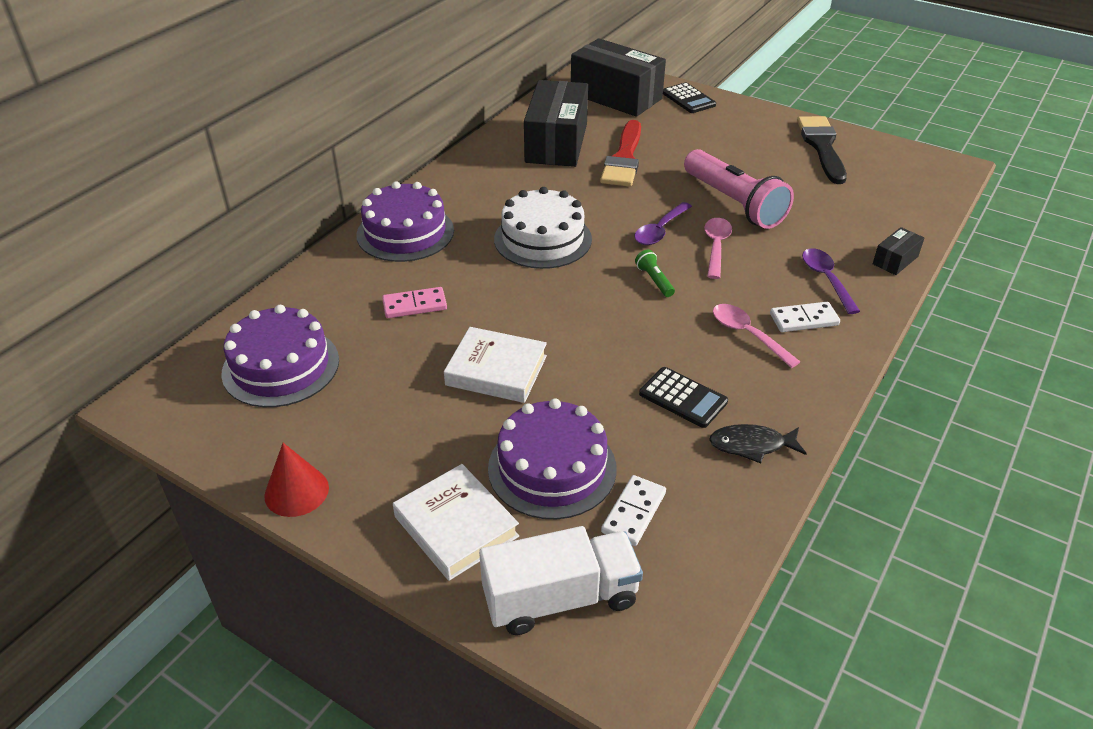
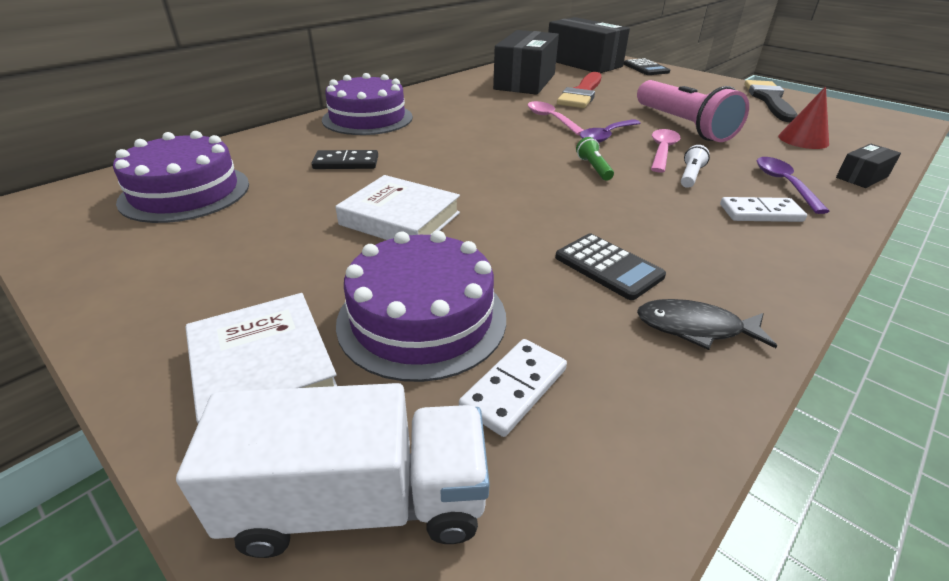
camera: 10 degrees right, 5 degrees down
(296, 491) = (104, 302): red cone -> red cone (803, 140)
(414, 305) = (346, 163): pink domino -> black domino
(542, 239) = (491, 132): white cake -> none
(743, 279) = (690, 176): none -> white flashlight
(747, 334) = (693, 219): pink spoon -> pink spoon (551, 119)

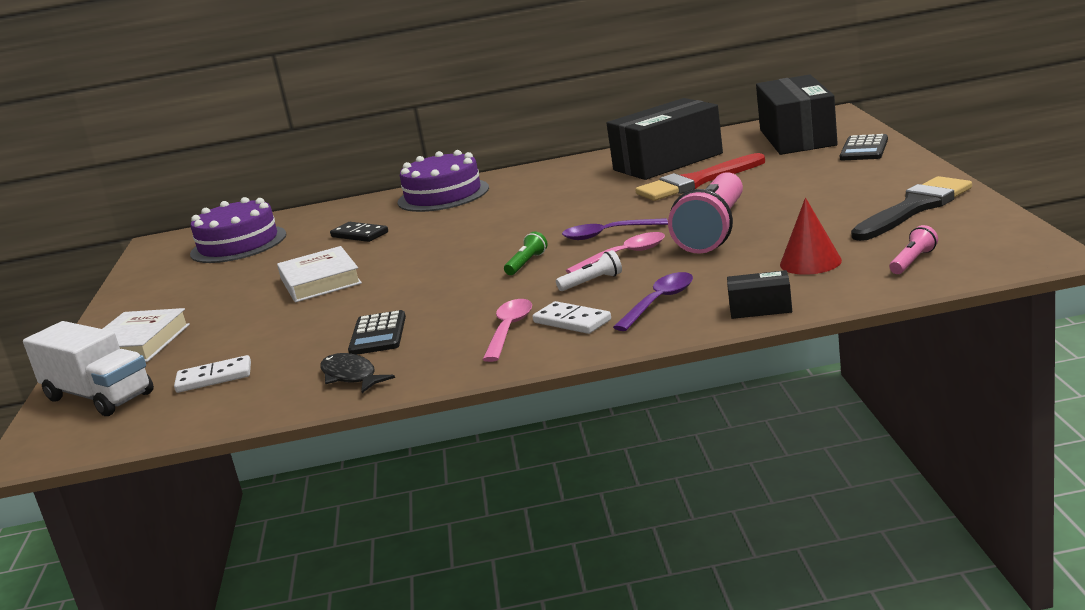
camera: 45 degrees right, 15 degrees down
(422, 318) = (232, 339): purple cake -> none
(551, 119) = (595, 211): pink spoon -> pink spoon (509, 330)
(858, 132) = (913, 261): none -> pink flashlight

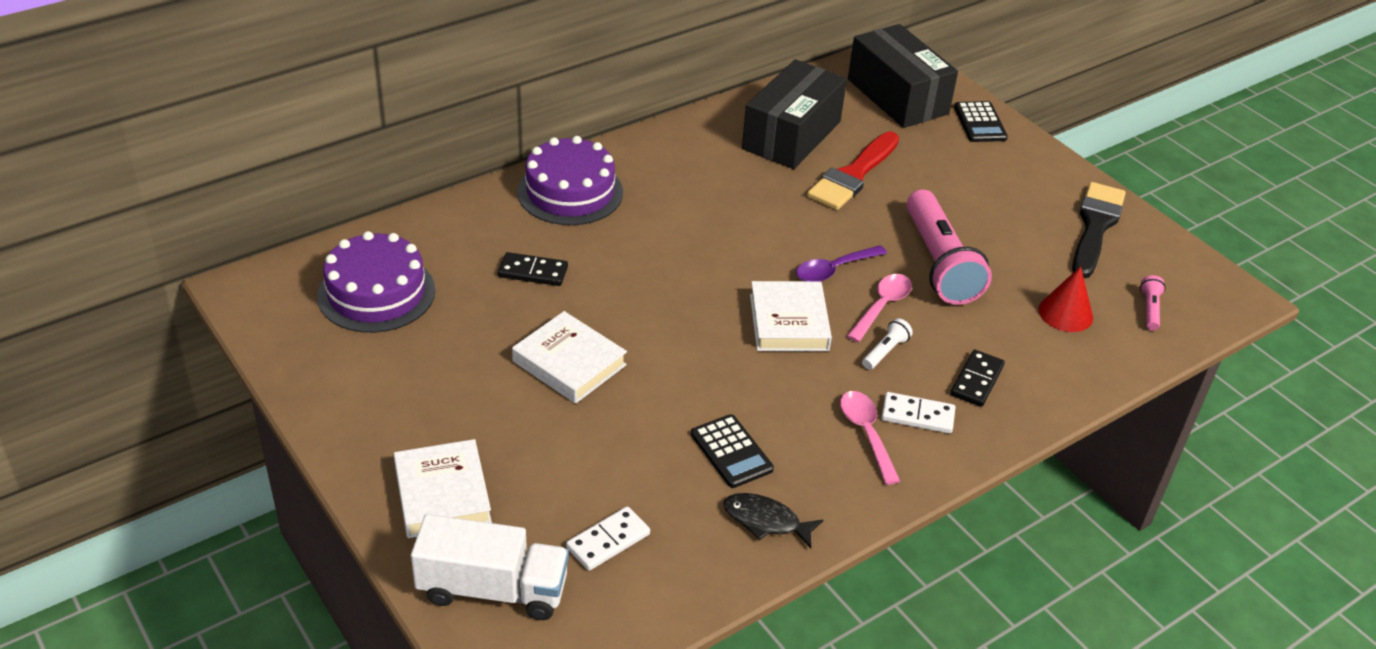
camera: 35 degrees left, 20 degrees up
(526, 263) = (789, 322): green flashlight -> white book
(659, 302) = (976, 380): purple spoon -> black domino
(760, 308) = (1073, 385): black box -> none

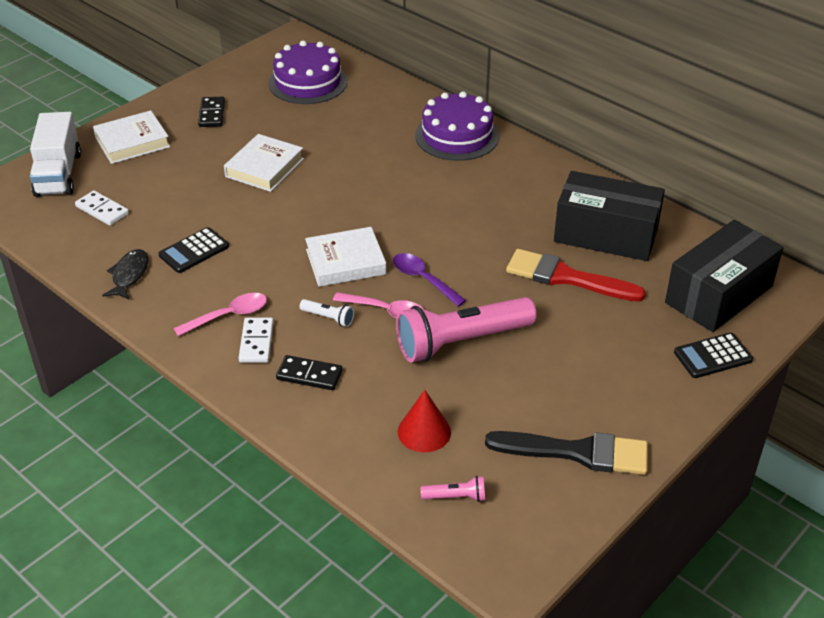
camera: 80 degrees right, 0 degrees up
(533, 272) = (355, 136): black domino -> black domino (212, 114)

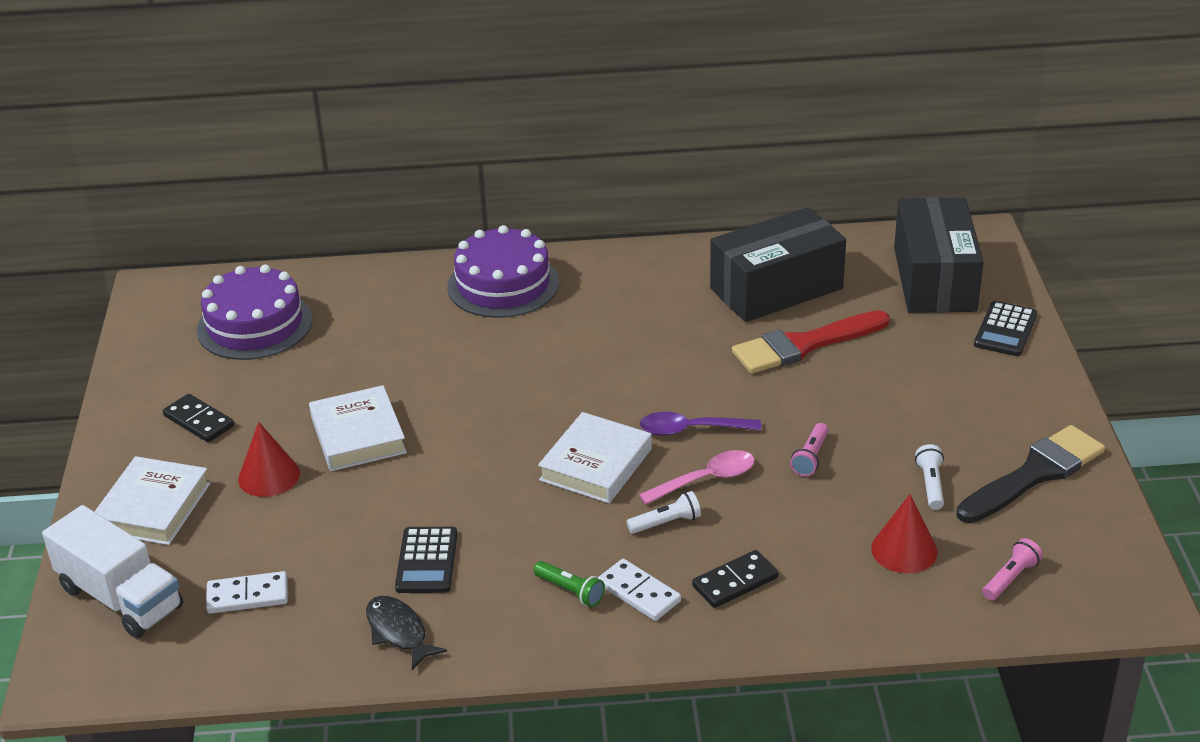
camera: 45 degrees left, 5 degrees down
(197, 160) = (269, 476): none -> red cone
(228, 316) = (570, 591): pink spoon -> green flashlight
(461, 342) = (810, 457): pink flashlight -> pink flashlight, size x0.41
(502, 409) = (930, 485): none -> white flashlight

